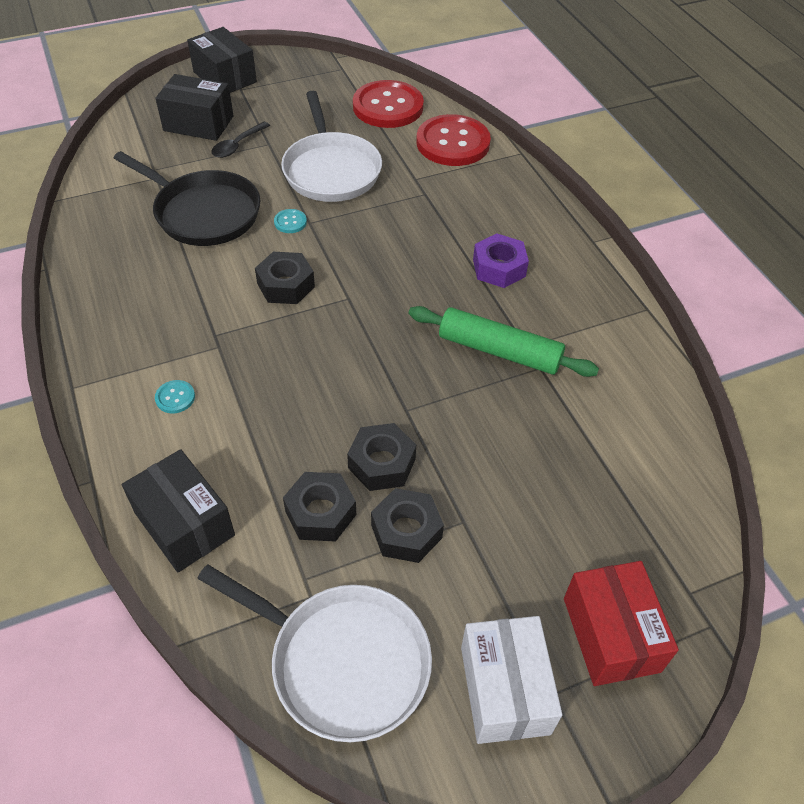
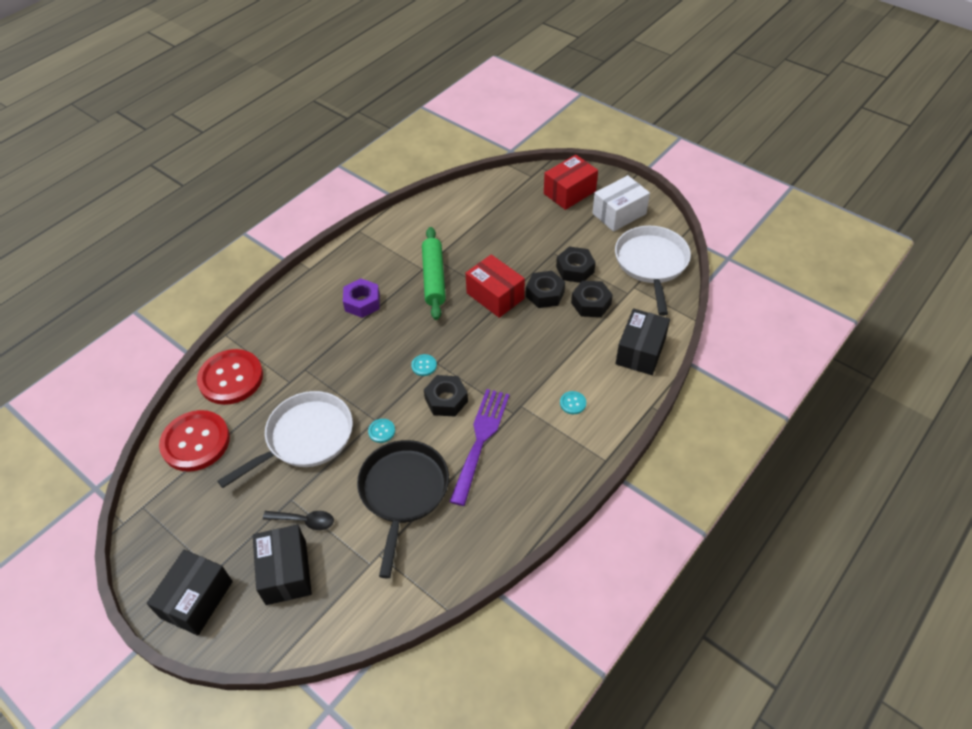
camera: 115 degrees left, 0 degrees up
(206, 291) = (480, 440): none -> purple fork
(352, 285) = (424, 366): none -> turquoise button
(419, 402) = (495, 296): none -> red box

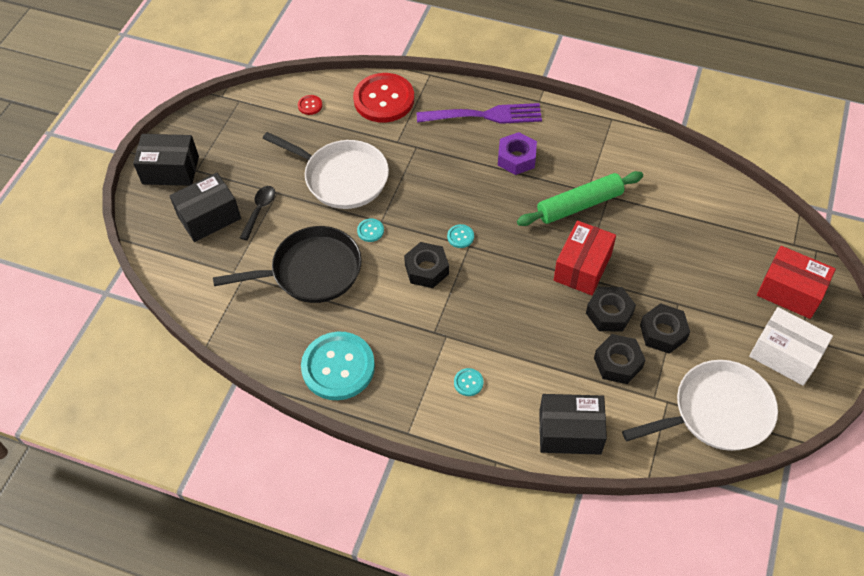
camera: 70 degrees right, 5 degrees up
(195, 442) = (310, 105): red button -> red button, size x0.40
(304, 521) = (259, 210): black spoon -> black spoon turned 150 degrees counterclockwise
(480, 440) = (390, 314): purple fork -> purple fork (485, 115)
(520, 496) = (338, 367): none -> turquoise button

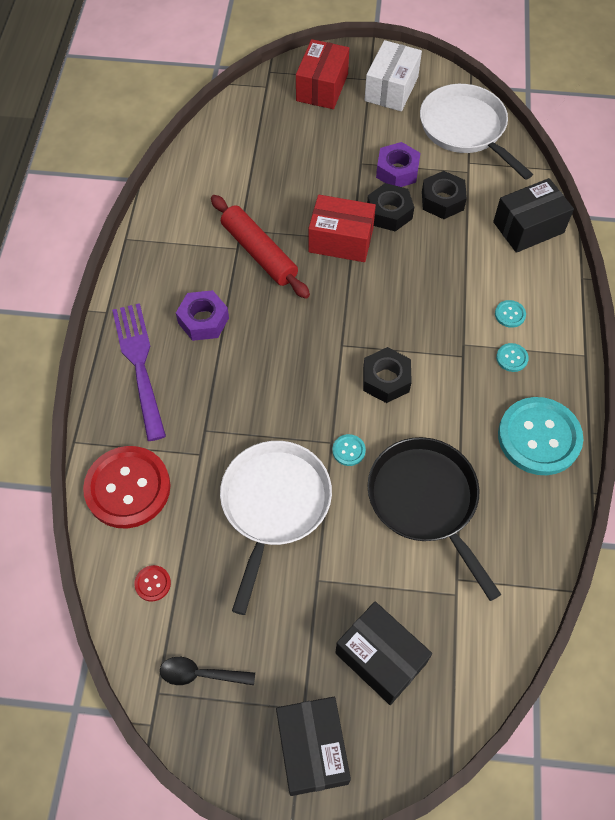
camera: 105 degrees left, 5 degrees up
(259, 210) = (352, 593): black spoon -> black spoon (200, 674)
(460, 237) = (332, 355): turquoise button -> turquoise button (512, 358)
(570, 432) = (528, 227): black box -> black box turned 75 degrees clockwise
(579, 205) = (259, 252): green rolling pin -> red rolling pin
(663, 332) = (397, 171): black nut -> purple nut

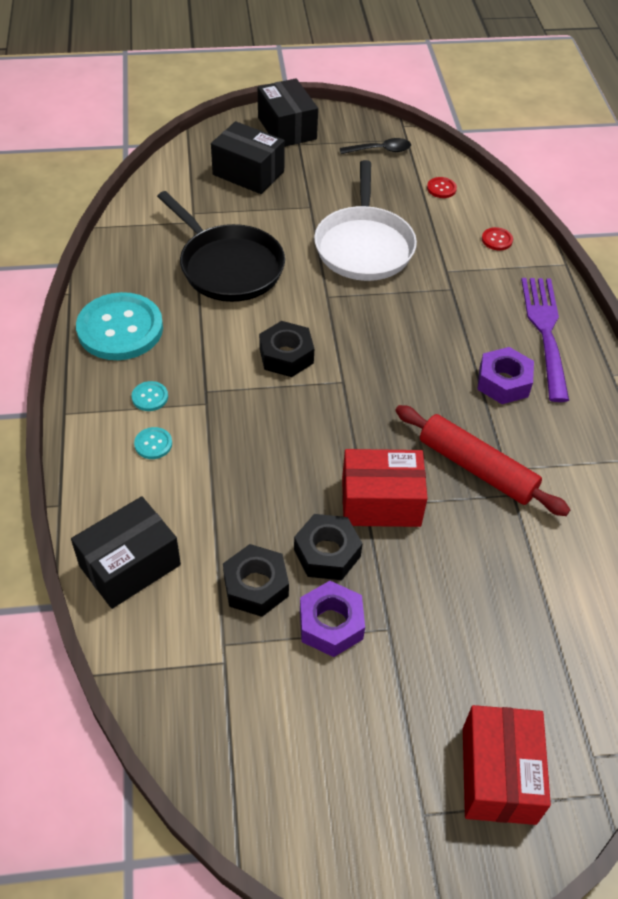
camera: 165 degrees right, 10 degrees down
(128, 488) = (497, 240): red button -> red button, size x0.40
(139, 364) = (545, 332): purple fork -> purple fork turned 150 degrees counterclockwise
(348, 450) = (308, 292): turquoise button -> none
(391, 89) = (378, 798): white box -> none
(465, 129) = (236, 729): white pan -> none

